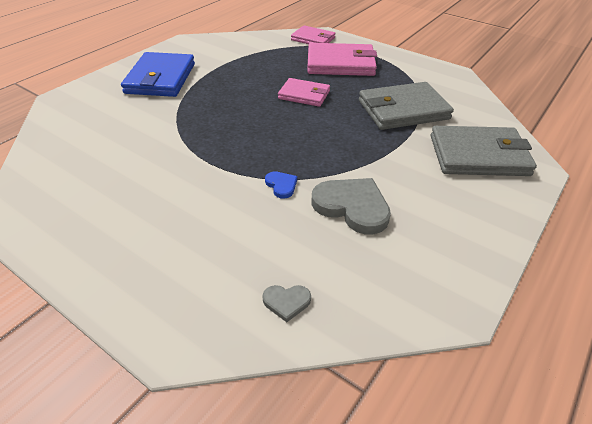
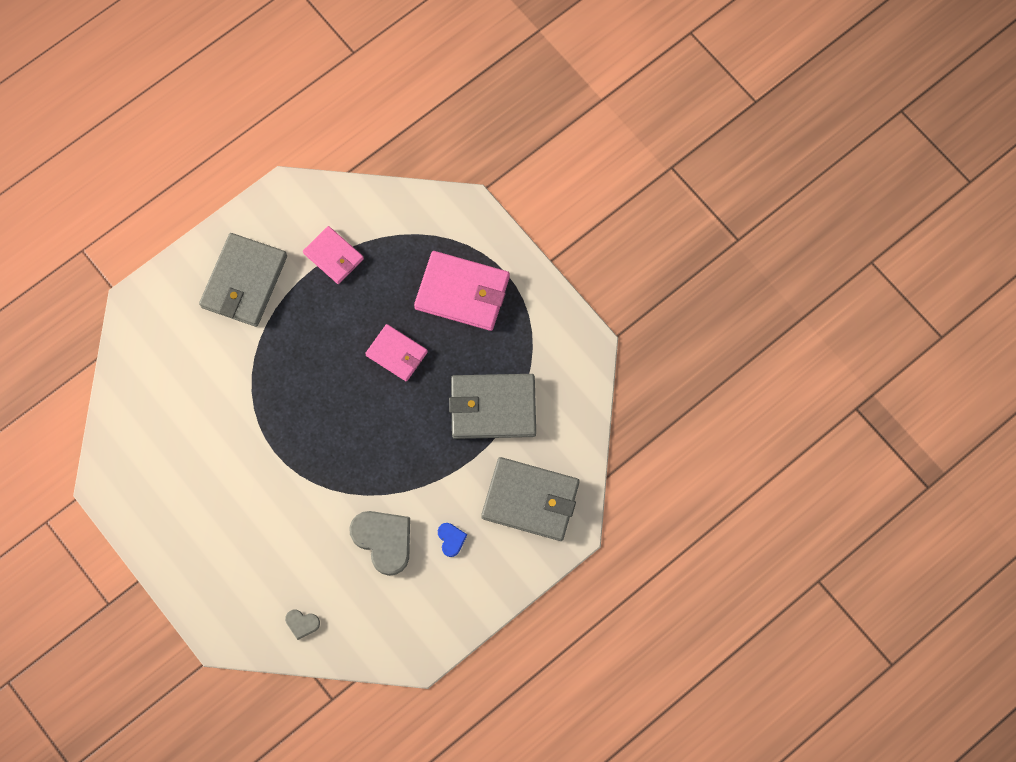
camera: 15 degrees right, 30 degrees up
(160, 78) = (244, 282): blue wallet -> grey wallet
(281, 185) = (331, 499): blue heart -> blue heart (451, 539)
(313, 39) = (450, 219): pink wallet -> pink wallet (333, 256)

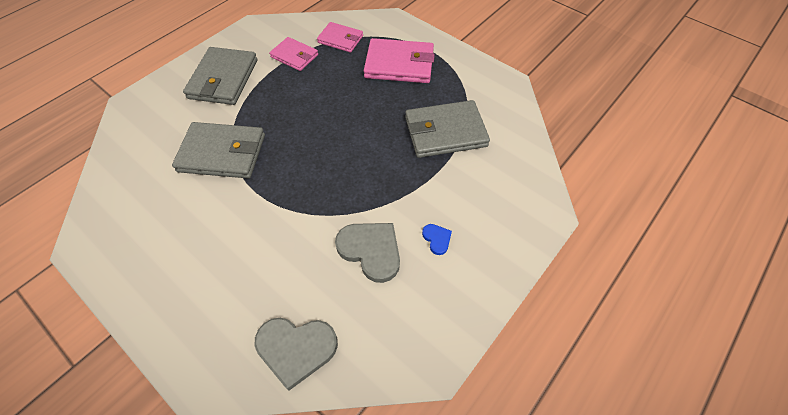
camera: 10 degrees left, 15 degrees down
(302, 623) = (296, 349): grey heart -> grey heart, size x2.07
(396, 354) = (355, 107): pink wallet -> pink wallet (340, 39)
(530, 500) = (501, 195): grey wallet -> grey wallet (222, 153)

